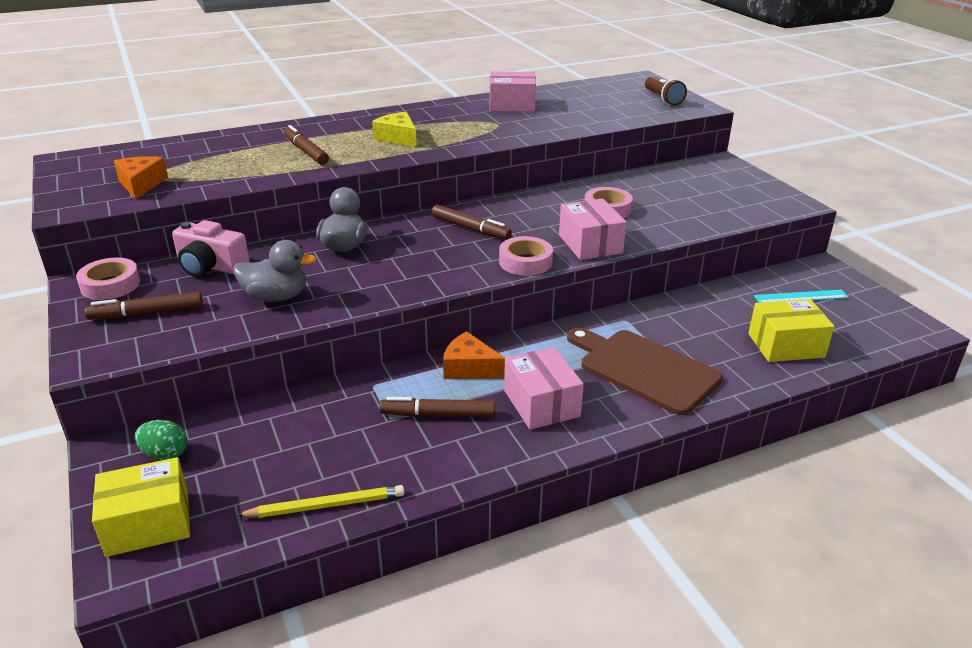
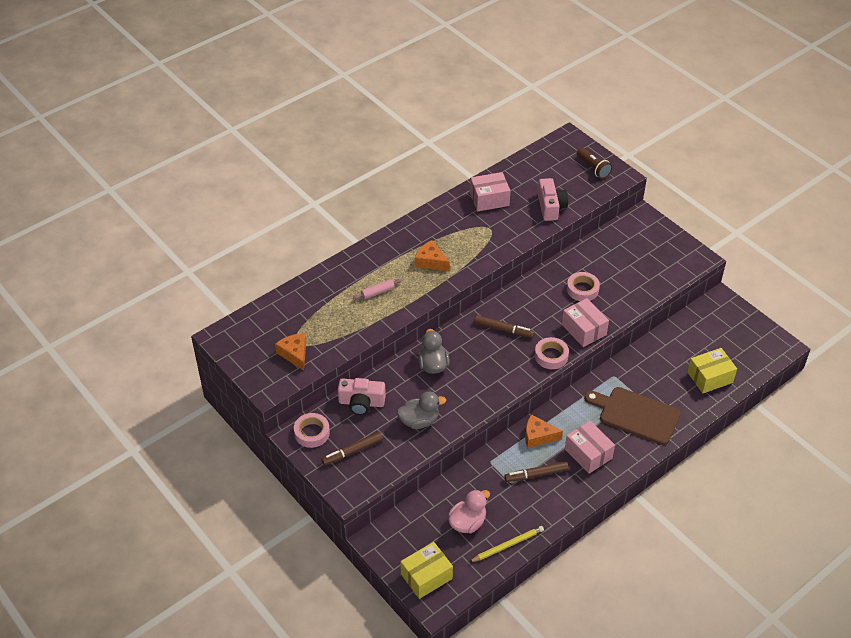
camera: 15 degrees left, 15 degrees up
(165, 454) = (405, 535): green egg -> none
(280, 457) = (467, 522): none -> pink duck
(306, 151) = (377, 292): brown marker -> pink rolling pin
(398, 138) = (430, 261): yellow cheese -> orange cheese
(589, 118) = (550, 207): none -> pink camera
(800, 296) = (712, 331): turquoise ruler -> none

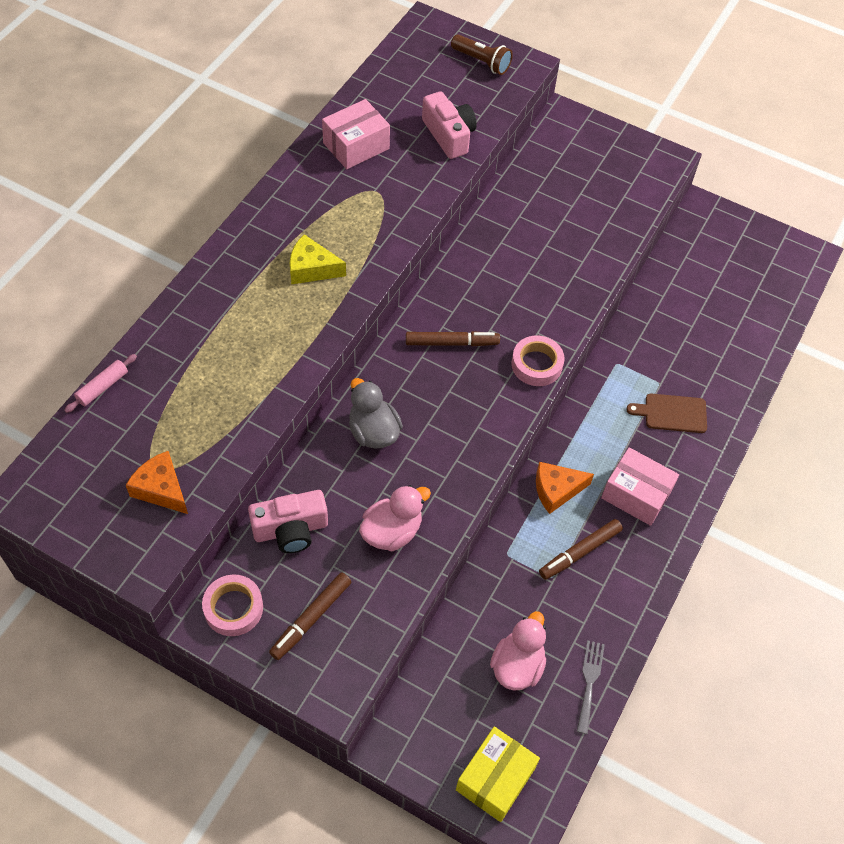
camera: 25 degrees left, 10 degrees up
(377, 292) = (251, 342): pink rolling pin -> pink rolling pin (102, 387)
(419, 421) = (392, 531): grey duck -> pink duck
(430, 261) = (311, 268): orange cheese -> yellow cheese
(507, 545) = (589, 682): yellow pencil -> grey fork
(582, 289) = (534, 248): pink tape -> none
(584, 330) = (563, 310): pink box -> none
(636, 414) = (672, 413): brown cutting board -> brown cutting board, size x0.57
(710, 377) = (741, 327): yellow box -> none

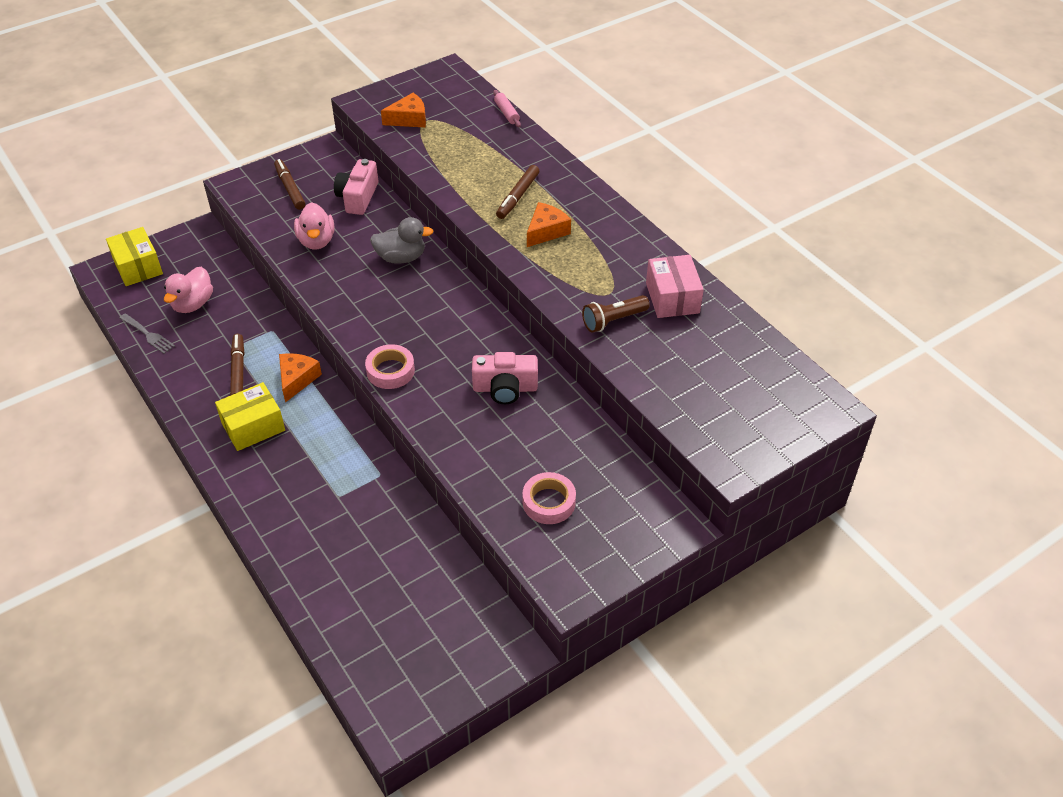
camera: 120 degrees right, 10 degrees down
(233, 608) = (326, 160): pink tape -> pink tape (549, 502)
(311, 268) = (546, 231): yellow cheese -> orange cheese
(449, 135) = (654, 365): pink camera -> pink camera (505, 388)
(451, 343) = (449, 327): brown marker -> brown marker (518, 196)
(481, 62) = (751, 430): brown flashlight -> brown flashlight (613, 320)
(517, 665) = (193, 304): pink duck -> pink duck turned 60 degrees clockwise
(636, 494) = (253, 427): pink box -> yellow box
(672, 413) = (303, 489): brown cutting board -> none

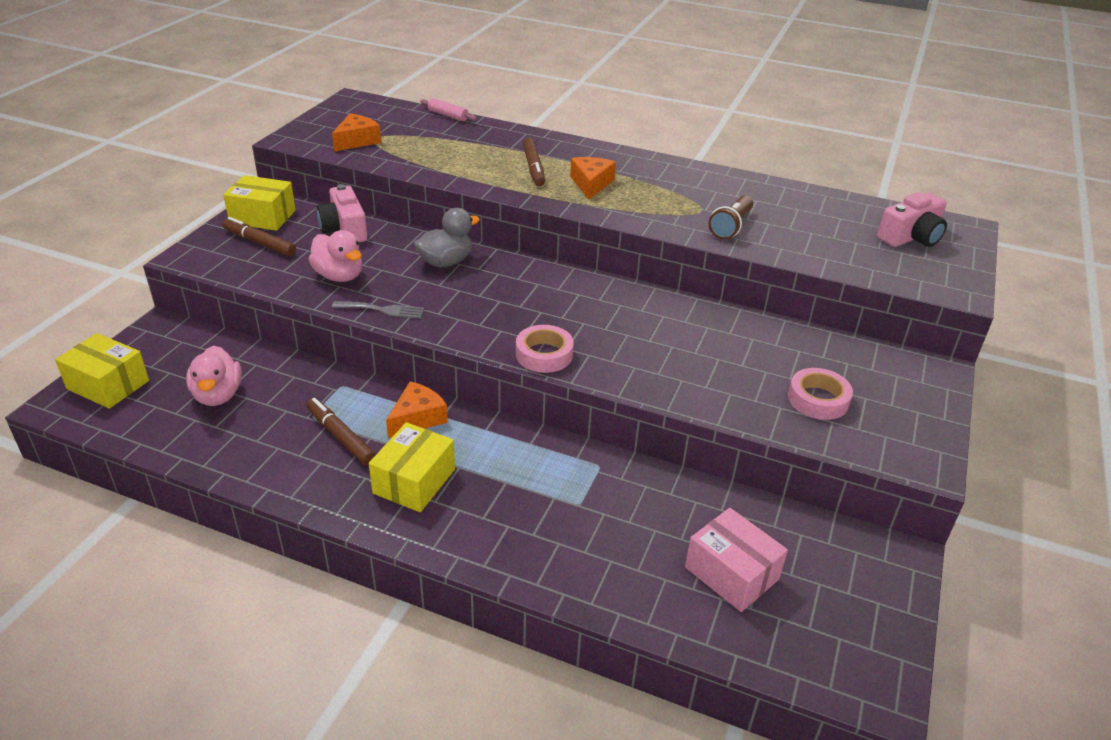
camera: 35 degrees left, 10 degrees down
(148, 335) = (188, 445): grey fork -> grey fork (383, 310)
(297, 379) = (417, 418): orange cheese -> orange cheese turned 60 degrees clockwise
(312, 164) = (263, 217): none -> yellow box
(505, 388) = (668, 327): pink camera -> pink camera (911, 237)
(672, 298) = (755, 197): pink box -> pink box (731, 573)

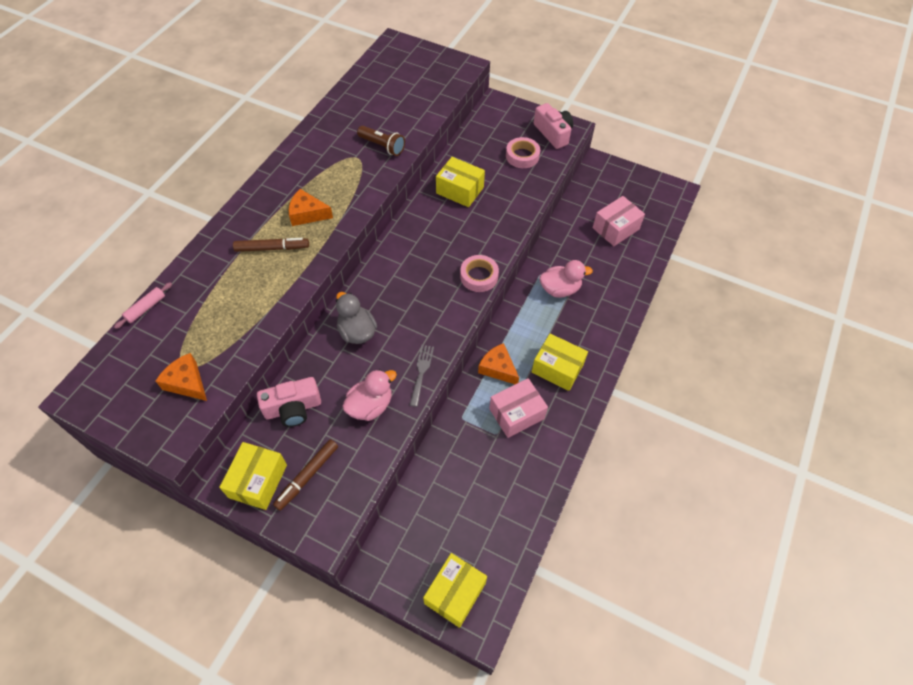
camera: 85 degrees left, 20 degrees up
(218, 395) = (471, 502): pink duck -> pink duck (560, 289)
(340, 436) = (516, 414): brown marker -> pink box
(711, 334) = (460, 190): none -> yellow box
(911, 237) = (403, 68): pink camera -> pink camera (553, 133)

